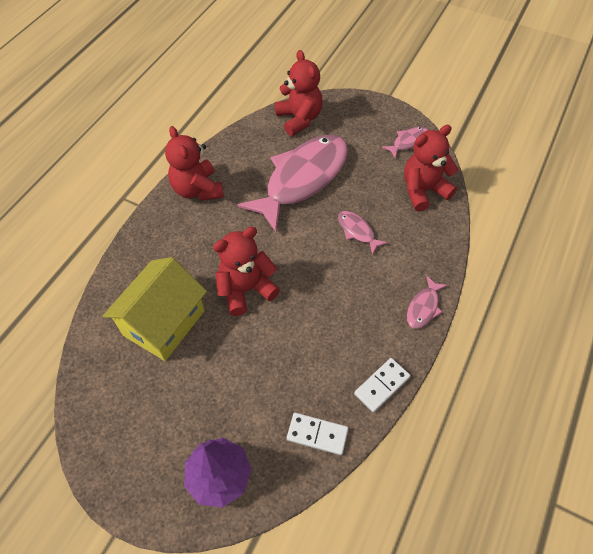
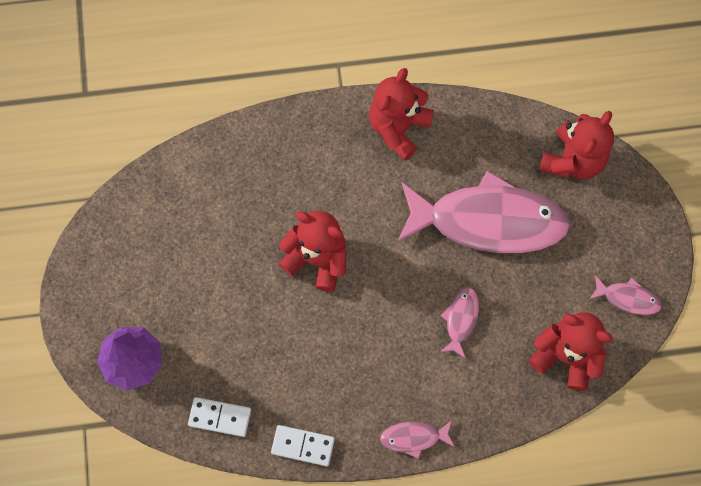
camera: 55 degrees right, 15 degrees up
(164, 323) = (233, 212): yellow house -> none
(317, 434) = (220, 417): white domino -> white domino turned 60 degrees counterclockwise

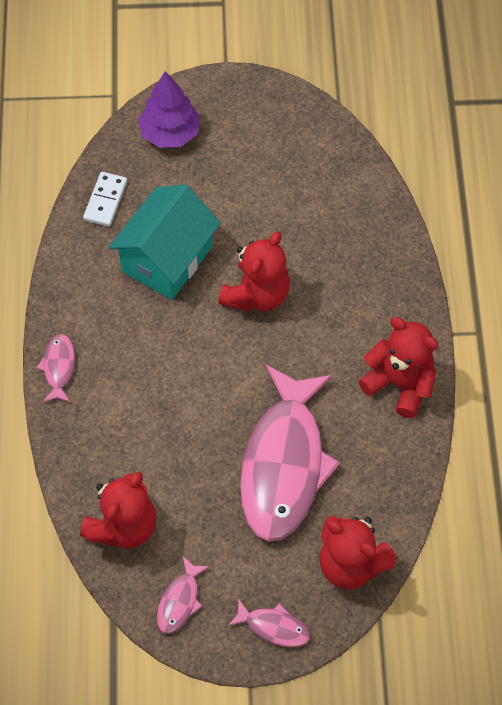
camera: 95 degrees right, 10 degrees down
(284, 347) = (167, 259): none -> turquoise house
(303, 445) = (67, 269): white domino -> none
(460, 319) = (176, 424): pink fish -> pink fish (273, 627)

